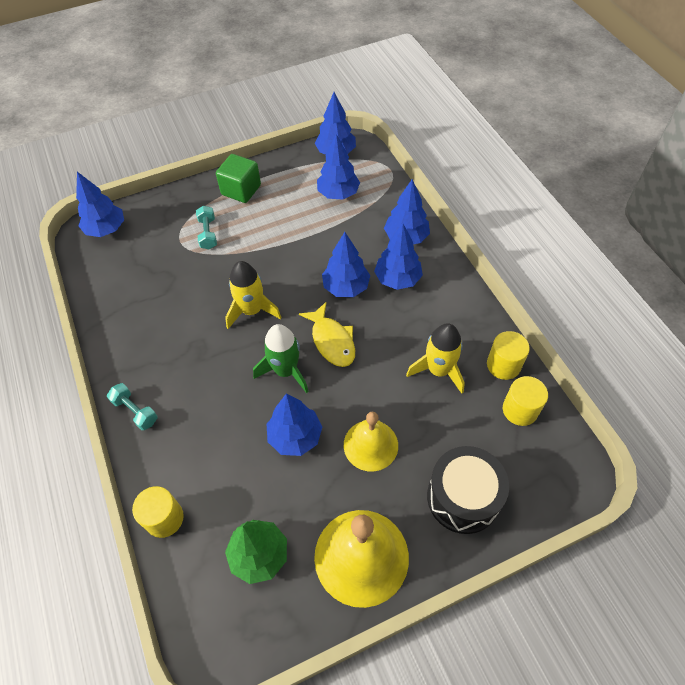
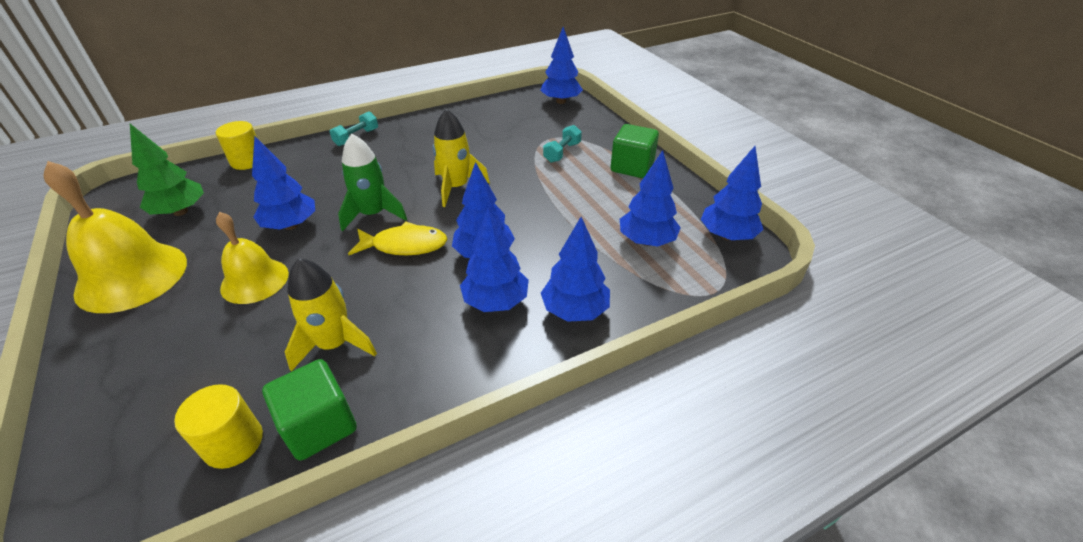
camera: 85 degrees right, 15 degrees down
(208, 233) = (562, 152): turquoise dumbbell -> turquoise dumbbell turned 45 degrees counterclockwise
(332, 341) = (405, 245): yellow fish -> yellow fish turned 150 degrees counterclockwise
(463, 497) = (141, 365): black drum -> none
(503, 365) = (319, 425): yellow cylinder -> green cube

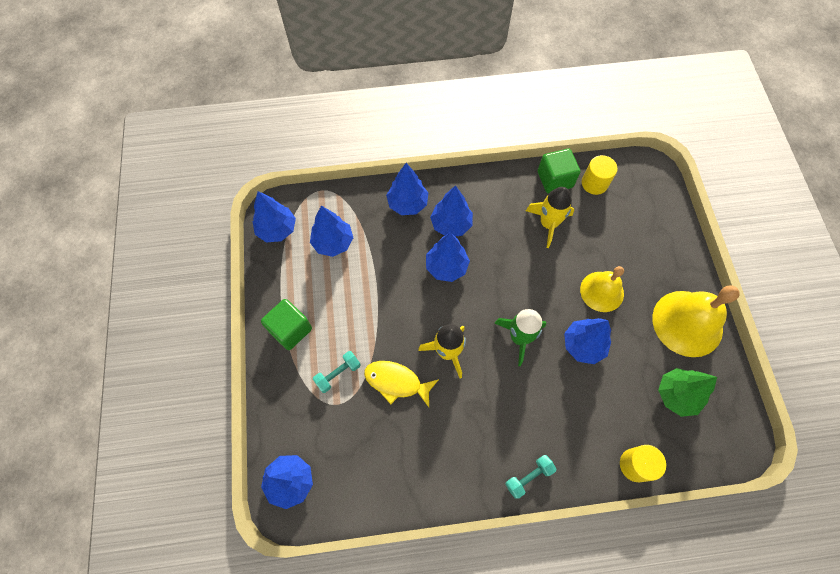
camera: 160 degrees left, 25 degrees up
(405, 245) = (499, 293): yellow fish -> yellow fish (396, 382)

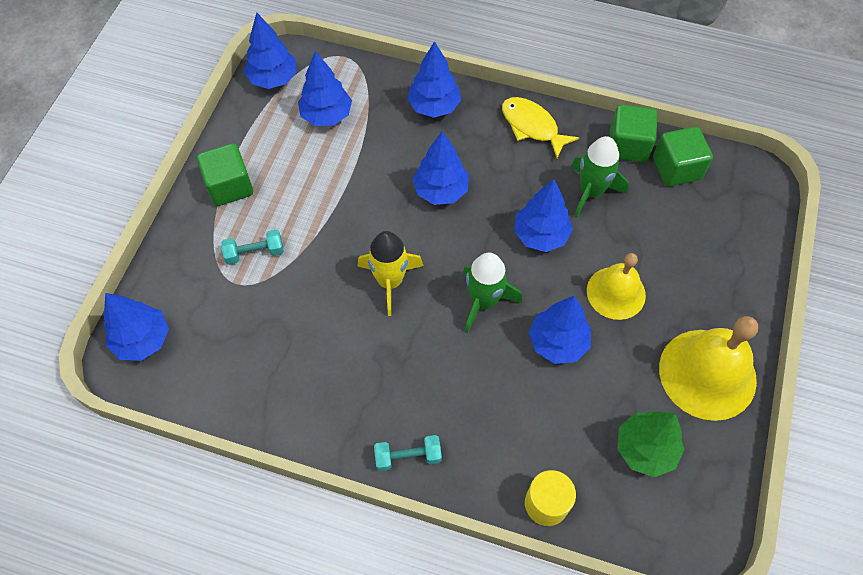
camera: 25 degrees right, 5 degrees down
(396, 382) = (314, 289): yellow fish -> yellow fish (532, 126)
(451, 224) = (472, 147): blue tree -> blue tree (540, 235)
(548, 224) = (591, 192): yellow rocket -> green rocket
(594, 183) = (676, 168): yellow cylinder -> green cube

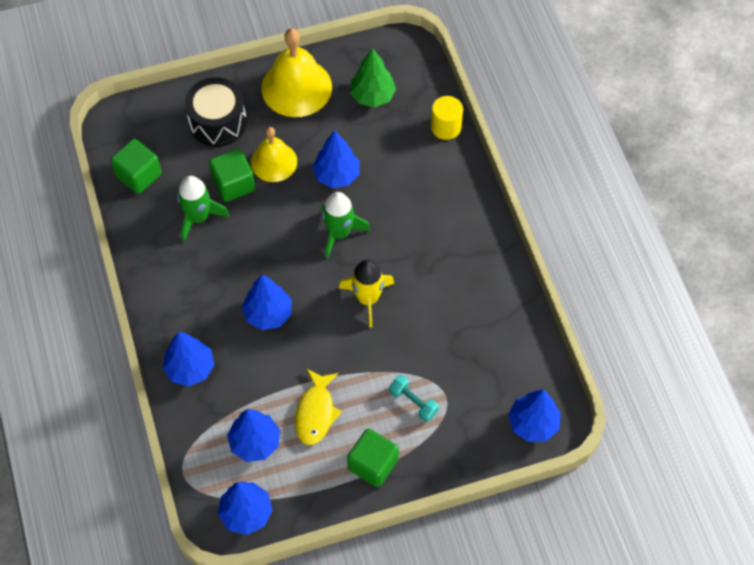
camera: 125 degrees left, 0 degrees up
(408, 456) = (477, 212): turquoise dumbbell -> none
(532, 126) = (163, 287): yellow fish -> yellow fish (315, 412)
(540, 235) = (260, 229): blue tree -> none
(628, 146) = (138, 215): green cube -> green cube (233, 184)
(703, 269) = (218, 122): none -> black drum

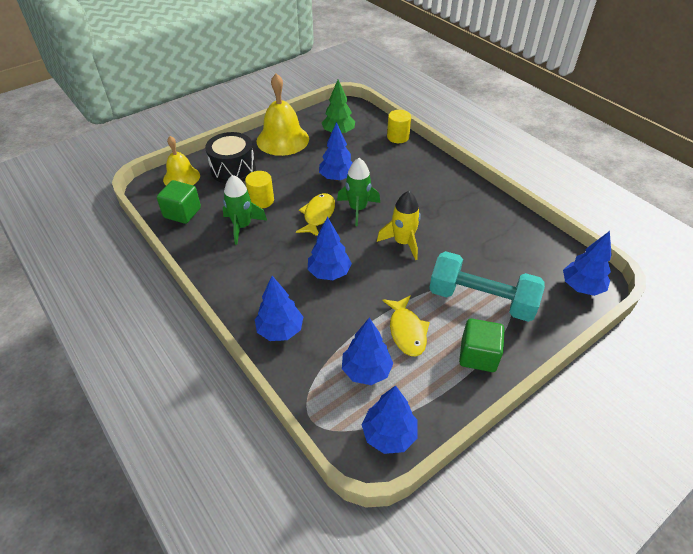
camera: 20 degrees left, 15 degrees down
(233, 184) = (261, 200): green cube -> yellow cylinder
(274, 162) = (286, 181): yellow bell -> yellow bell (181, 177)
(289, 228) = (318, 215): none -> yellow fish
(413, 402) = (481, 300): turquoise dumbbell -> turquoise dumbbell, size x2.28

